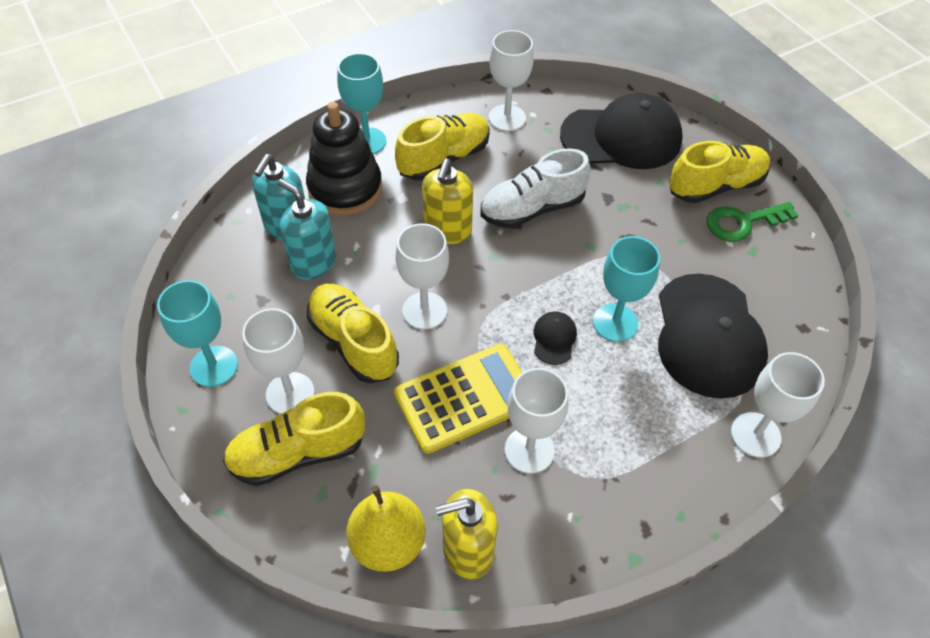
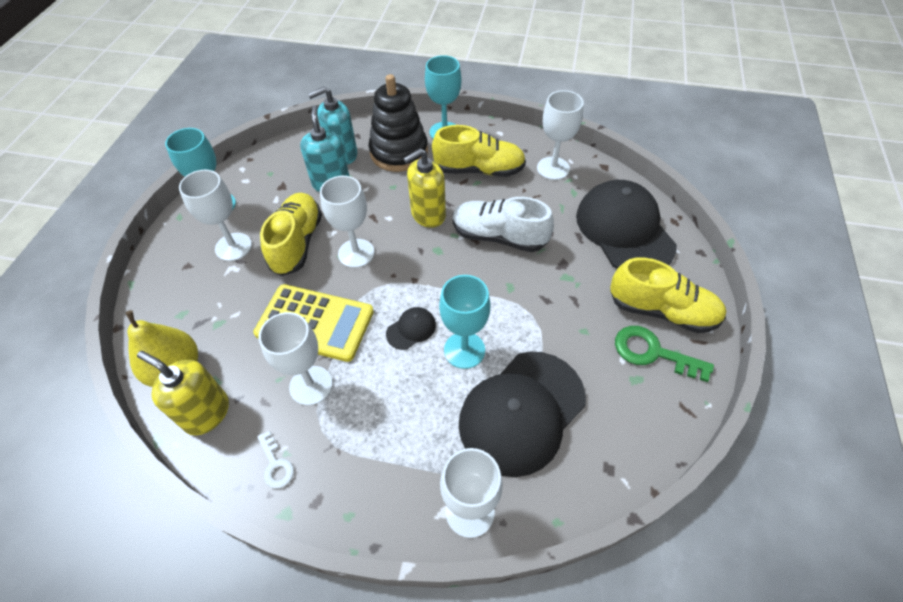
camera: 45 degrees right, 0 degrees up
(298, 453) = (198, 282): yellow shoe -> none
(580, 533) = (275, 464): none -> white key
(621, 137) = (624, 230): black cap -> black cap turned 150 degrees counterclockwise

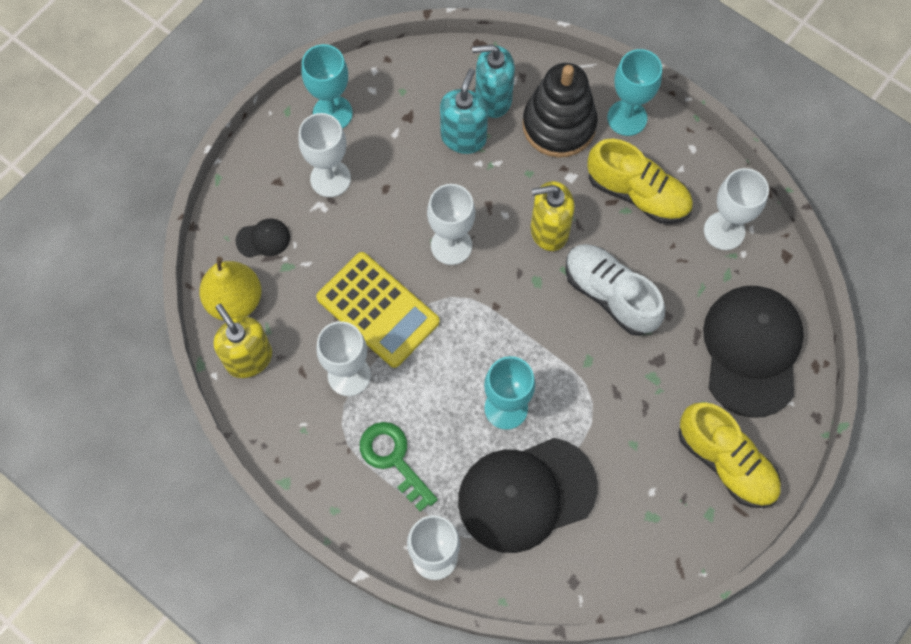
camera: 25 degrees right, 15 degrees up
(275, 464) = (291, 436): white key -> none
(297, 243) = (396, 204): yellow shoe -> none
(411, 329) = (466, 361): black cap -> black cap (263, 239)
(652, 352) = (686, 499): green key -> green key (393, 459)

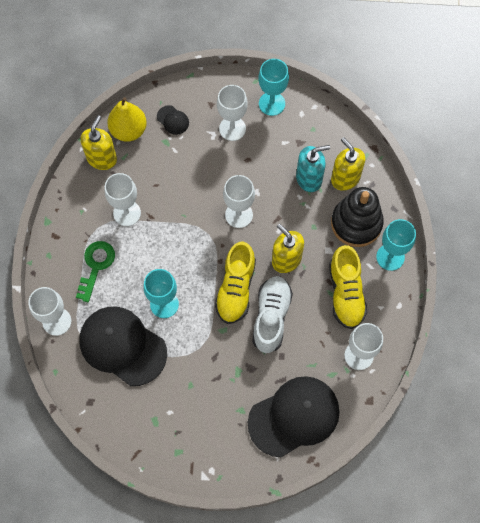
camera: 55 degrees right, 0 degrees up
(378, 310) = (174, 202): yellow calculator -> none
(493, 99) = (345, 178): turquoise soap dispenser -> yellow soap dispenser
(726, 462) = (215, 442): yellow shoe -> yellow shoe (236, 289)

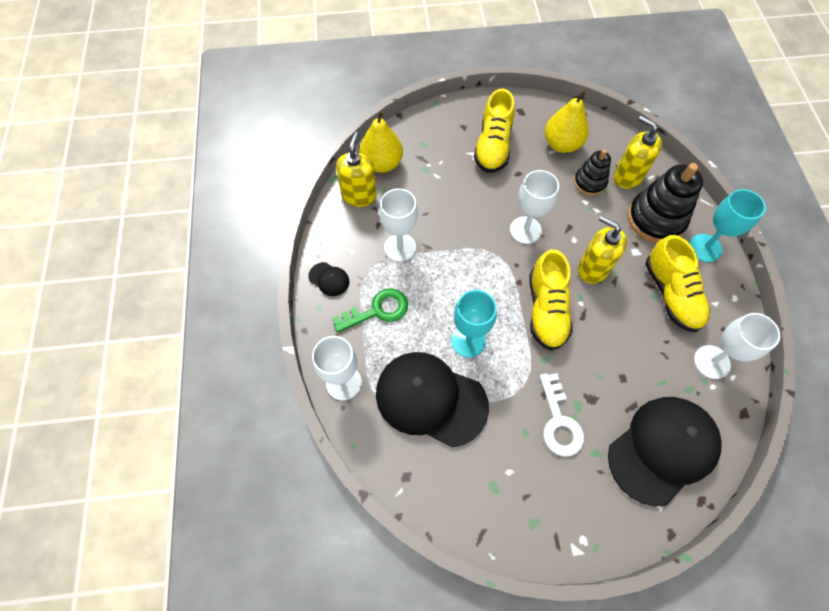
camera: 10 degrees left, 5 degrees down
(96, 266) = (377, 310): green key -> green key turned 60 degrees clockwise
(173, 120) = (427, 147): black cap -> black cap (329, 279)
(219, 381) = (559, 422): none -> white key
(232, 128) = (493, 146): white goblet -> yellow shoe
(271, 317) = (596, 335): white shoe -> none
(272, 103) = (527, 117): turquoise goblet -> none
(295, 136) = (561, 144): none -> yellow pear
(309, 178) = (589, 182): turquoise soap dispenser -> black stacking toy

